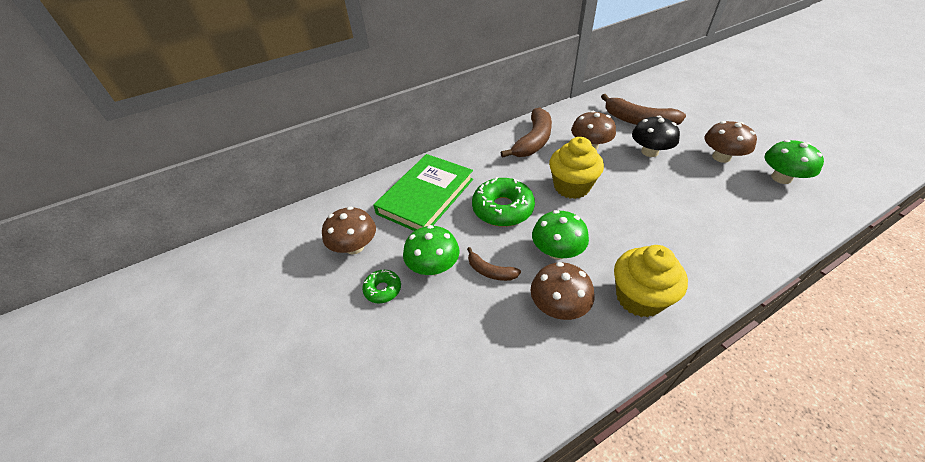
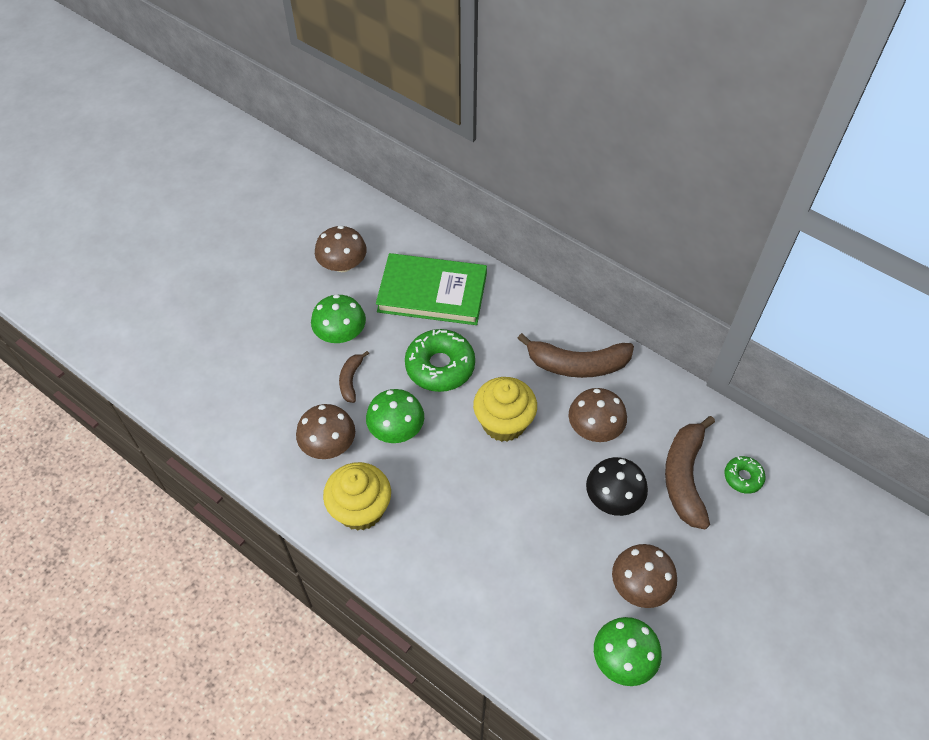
camera: 65 degrees right, 10 degrees up
(383, 289) = (302, 306): green donut -> green donut (743, 477)

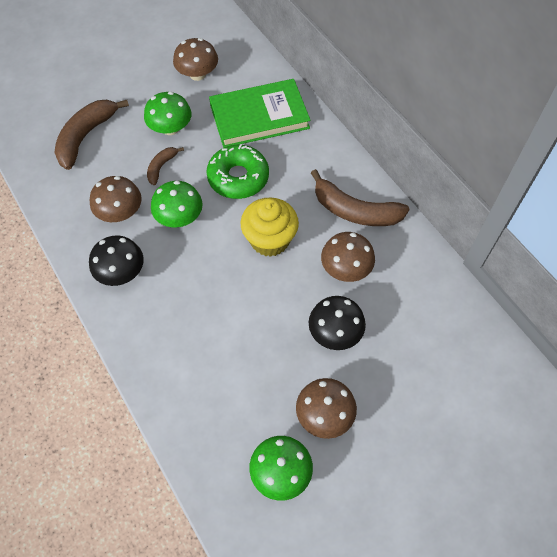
camera: 20 degrees right, 5 degrees up
(360, 509) = (121, 272): yellow cupcake -> black mushroom
(432, 293) = (259, 117): green book -> green book turned 45 degrees counterclockwise
(684, 477) = (407, 336): brown banana -> brown banana (86, 136)
(743, 477) = (460, 353): green donut -> none

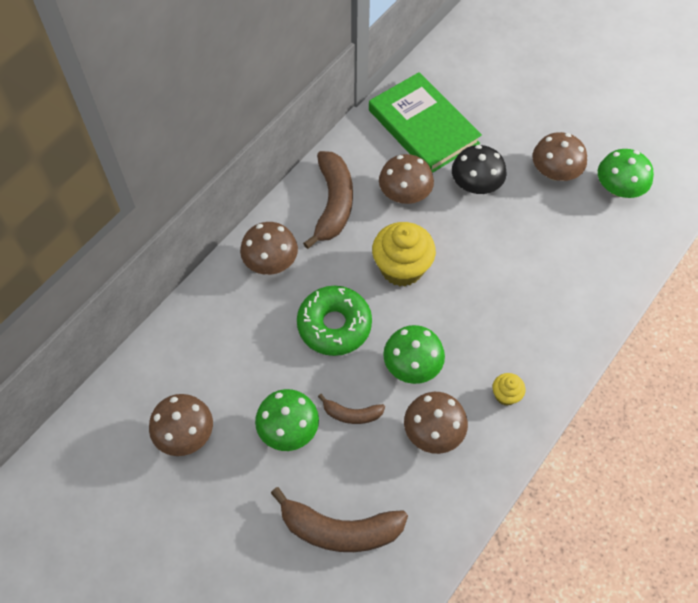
camera: 110 degrees left, 0 degrees up
(121, 272) = (506, 395): black mushroom -> yellow cupcake
(259, 117) = (235, 334): green book -> green book (423, 127)
(314, 153) = (271, 262): none -> brown mushroom

